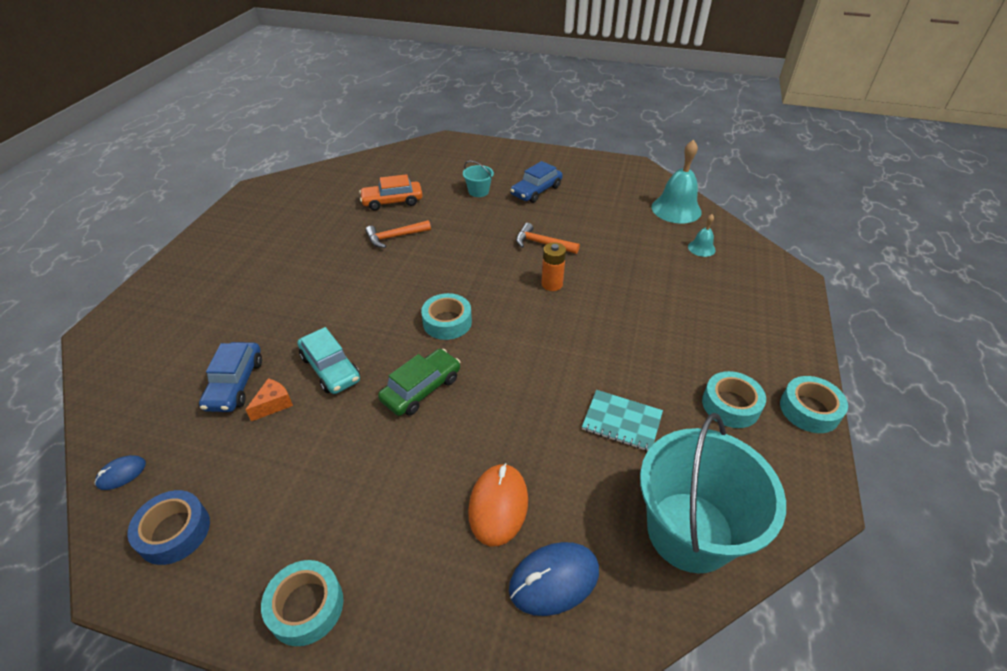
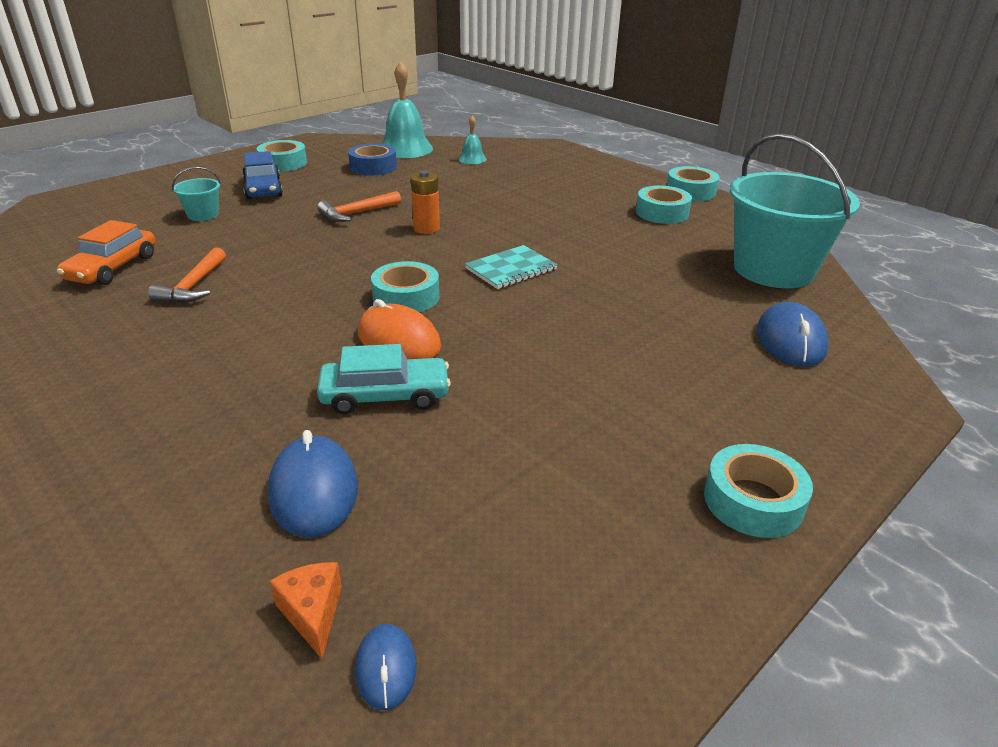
camera: 60 degrees left, 10 degrees down
(174, 532) = (564, 610): blue tape -> blue tape (373, 167)
(235, 384) = (314, 490): blue car -> blue mouse
(273, 404) = (400, 460): orange cheese -> orange cheese (312, 613)
(421, 389) = (494, 341): green car -> none
(498, 505) = (692, 343): orange mouse -> orange mouse (399, 340)
(583, 176) = (283, 163): none -> turquoise tape
(622, 421) = (641, 257): turquoise notebook -> turquoise notebook (511, 269)

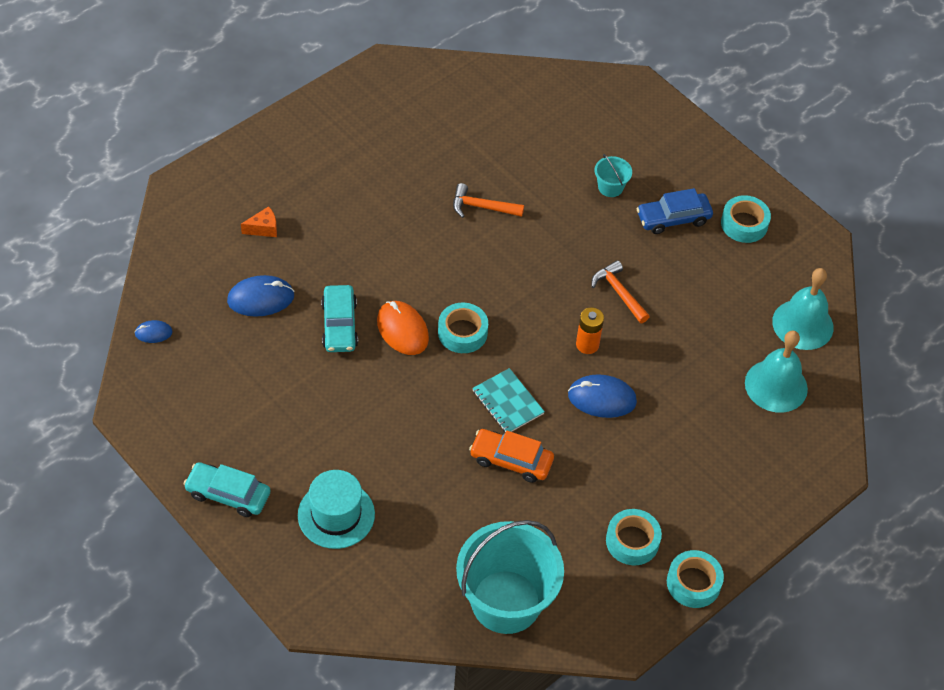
camera: 90 degrees right, 20 degrees up
(112, 268) = (511, 155): orange car -> orange car (511, 460)
(312, 613) = (184, 306): orange cheese -> orange cheese (263, 228)
(373, 167) = (741, 298): blue tape -> none
(399, 340) = (402, 330): orange mouse -> orange mouse turned 75 degrees counterclockwise
(472, 159) = (776, 386): turquoise bell -> turquoise bell, size x1.98
(729, 384) = (336, 514): none -> turquoise hat
(753, 501) = (228, 494): turquoise tape -> turquoise car
(790, 340) = (389, 573): blue mouse -> blue mouse (602, 398)

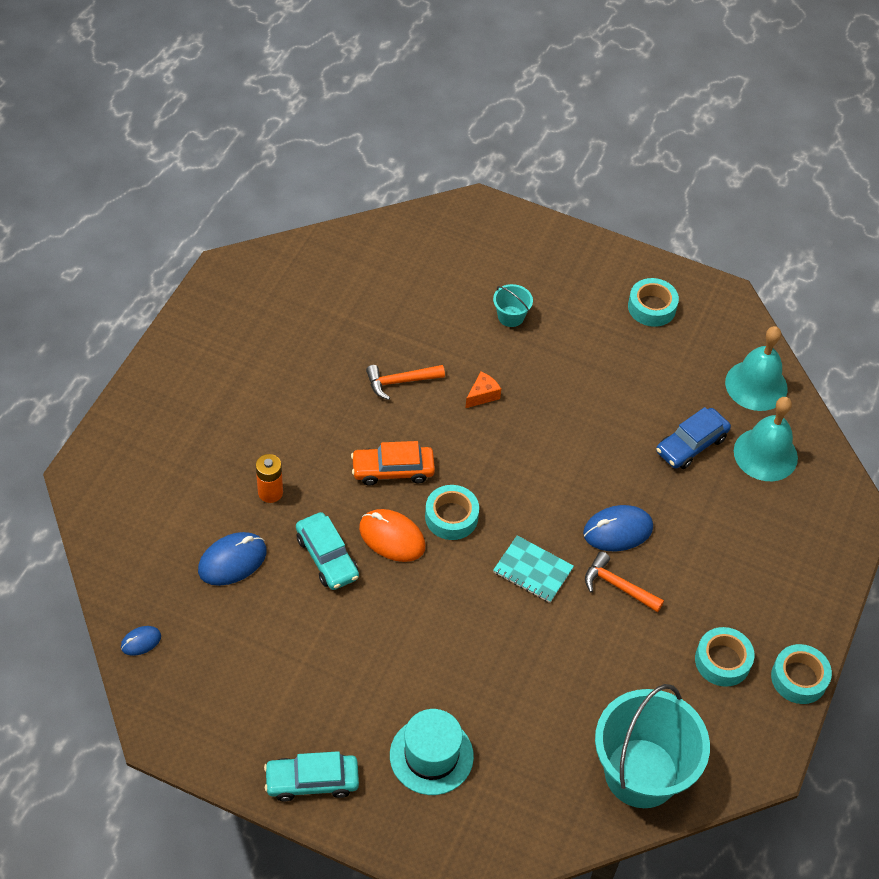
camera: 25 degrees left, 0 degrees up
(263, 228) = (195, 486): orange cheese -> orange cheese (482, 395)
(511, 460) = (568, 628): orange car -> orange car (393, 470)
(587, 344) = (575, 482): orange battery -> orange battery (270, 492)
(619, 293) = (576, 419): orange hammer -> orange hammer (618, 586)
(673, 218) = (585, 326): blue car -> blue car (691, 444)

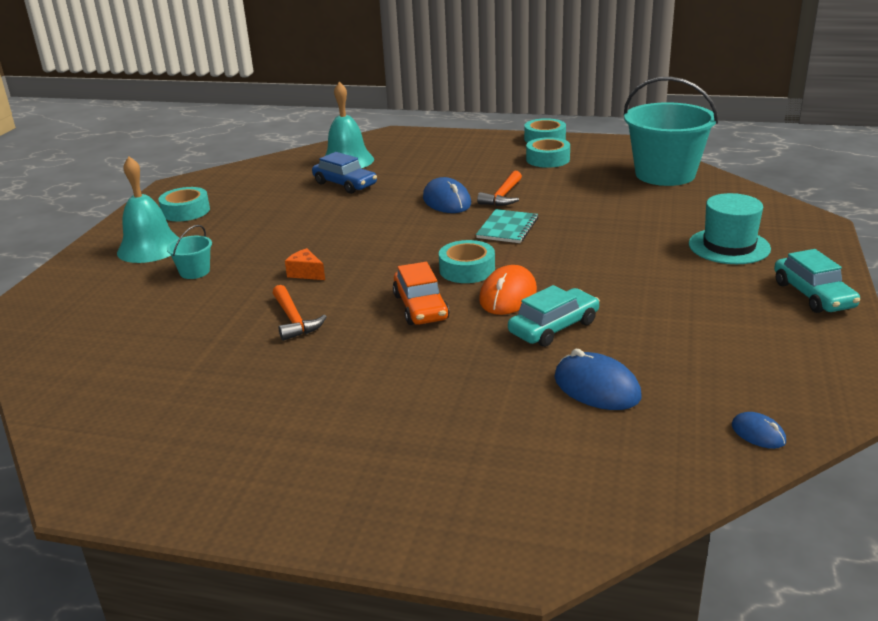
camera: 95 degrees left, 25 degrees down
(270, 492) = (484, 378): orange battery -> none
(756, 385) = (276, 168): turquoise bell -> turquoise bell (150, 248)

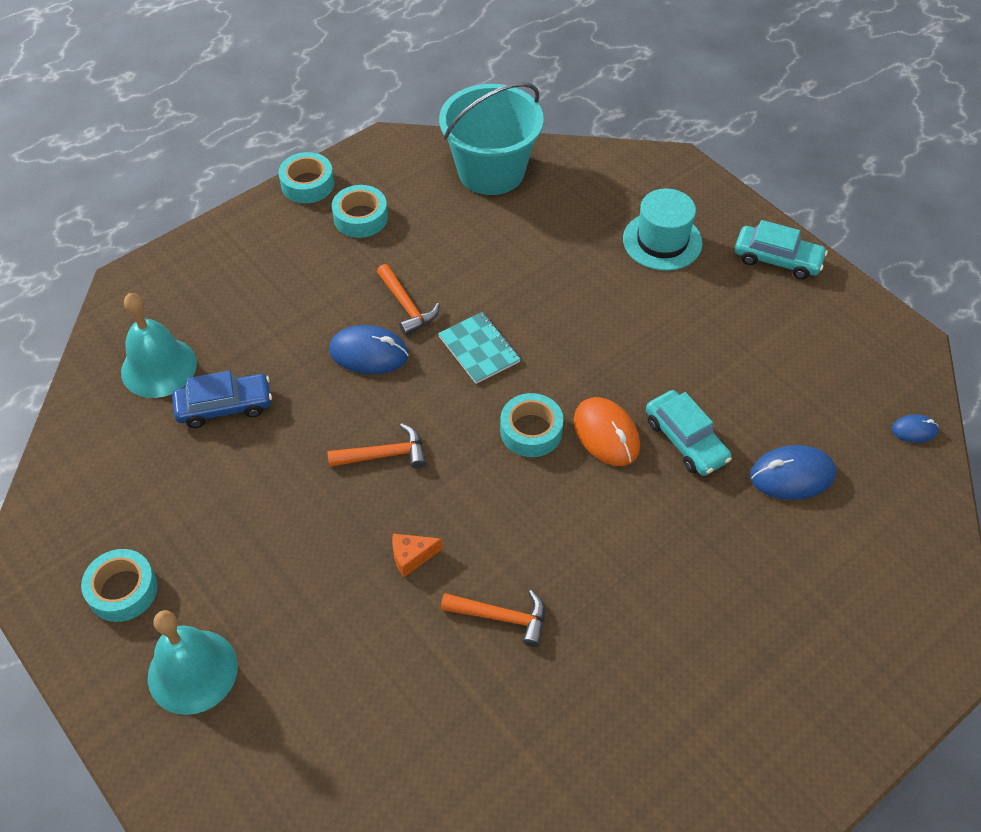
camera: 55 degrees left, 25 degrees up
(194, 272) = (305, 654): turquoise bucket -> none
(374, 235) = (384, 455): none -> orange hammer
(420, 307) = (568, 507): orange car -> none
(554, 327) = (686, 440): turquoise car -> turquoise car turned 150 degrees clockwise

